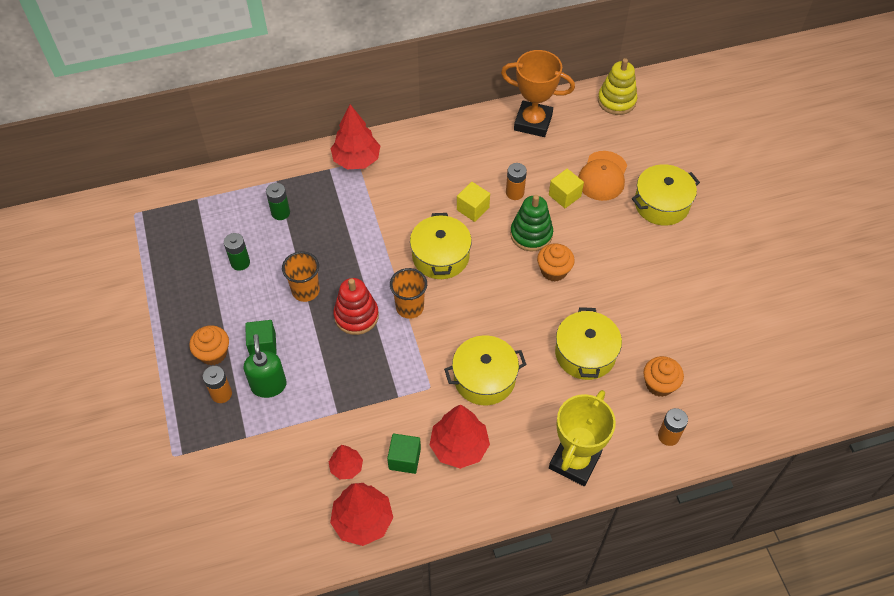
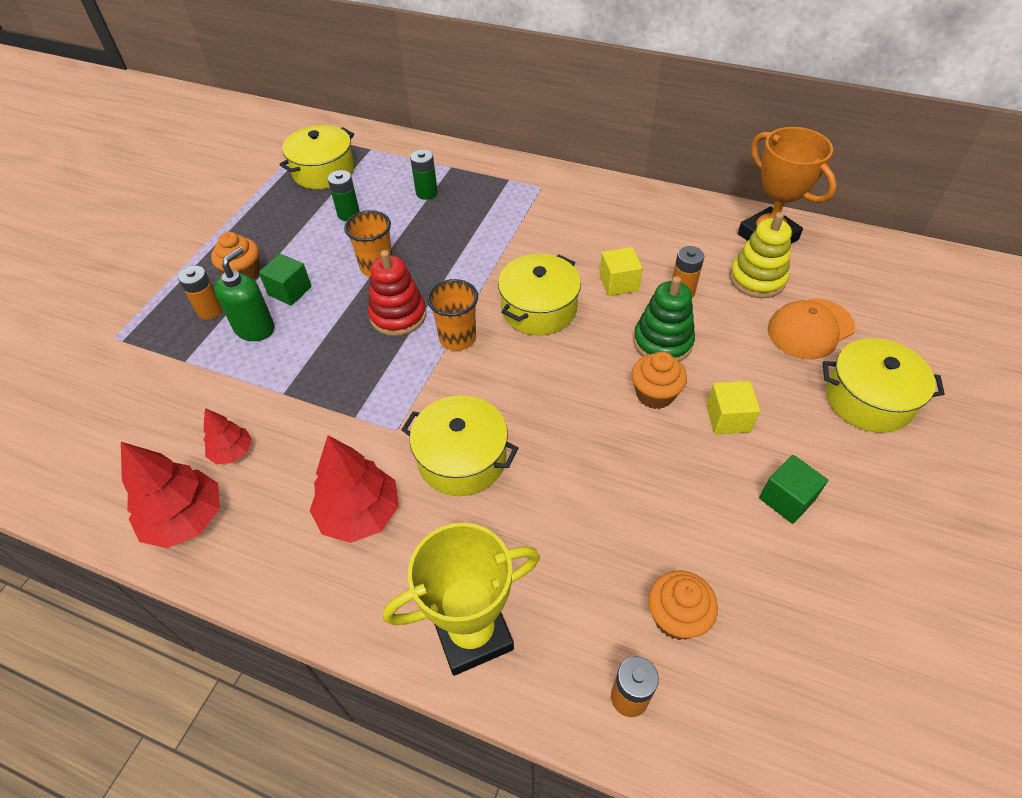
camera: 40 degrees right, 5 degrees down
(356, 160) = (542, 184): red tree -> none
(404, 459) = (293, 485): green cube -> green cube (786, 499)
(564, 195) = (741, 324): yellow cube -> yellow cube (728, 418)
(585, 353) = (608, 510): yellow pot -> yellow pot (323, 171)
(616, 101) = (897, 262): yellow stacking toy -> yellow stacking toy (757, 279)

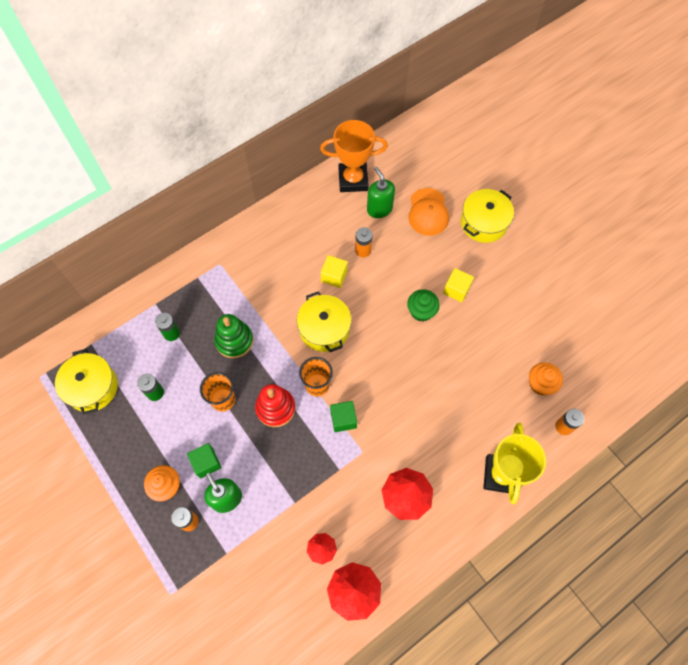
camera: 60 degrees left, 15 degrees up
(462, 458) = (403, 428): yellow pot -> none
(655, 394) = (421, 311): orange cupcake -> green cupcake
(662, 342) = (391, 284): green stacking toy -> green stacking toy (234, 341)
(757, 279) = (379, 209): yellow stacking toy -> green soap dispenser
(786, 499) = (513, 298): green cube -> green cube (343, 419)

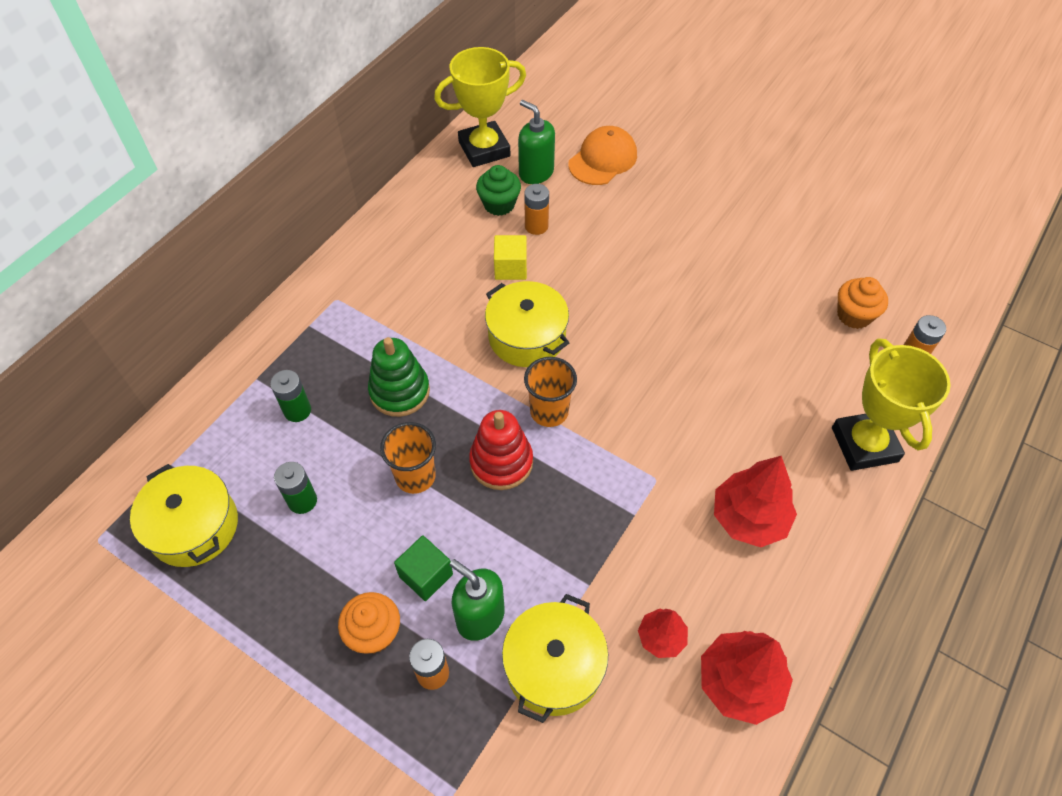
camera: 20 degrees left, 10 degrees down
(343, 419) = (609, 445): green cube -> none
(353, 180) = (484, 149): orange trophy -> yellow trophy
(421, 311) = (651, 276): green cupcake -> green cupcake (499, 204)
(428, 212) = (603, 159): orange cap -> orange cap turned 120 degrees counterclockwise
(456, 289) = (685, 237): yellow cube -> none
(484, 223) = (681, 152): yellow pot -> yellow pot (554, 666)

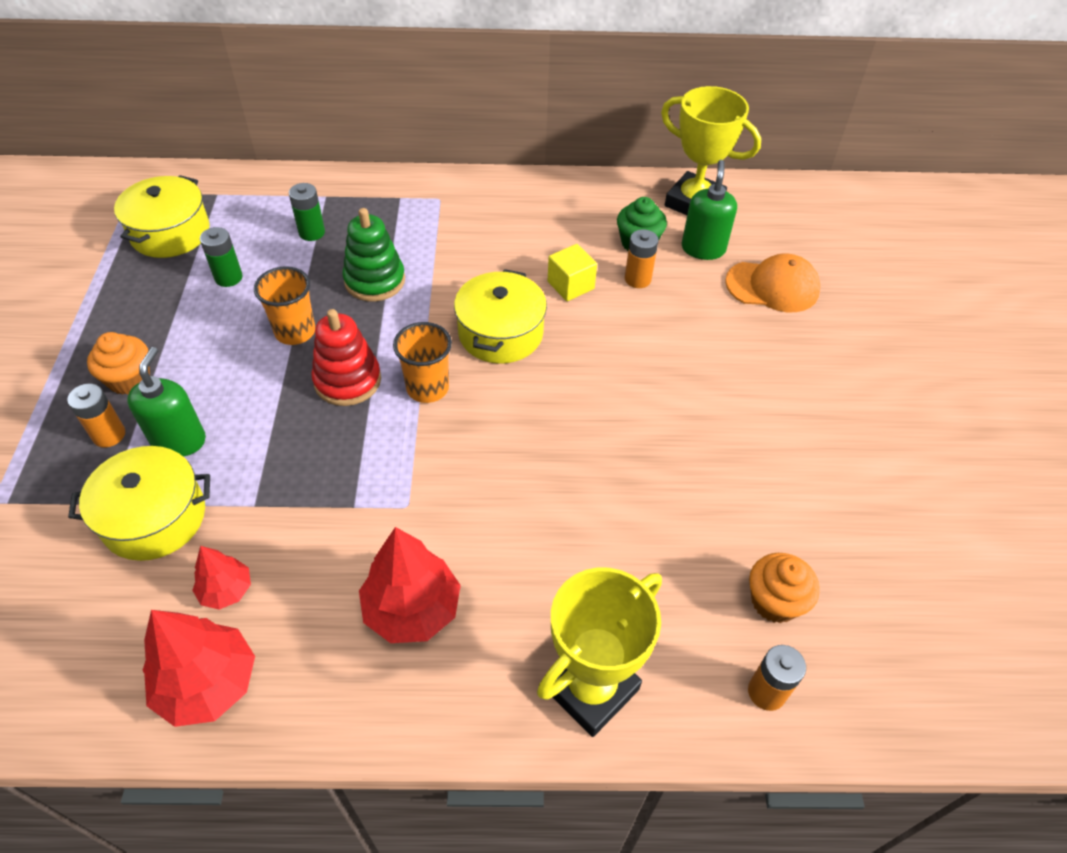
camera: 55 degrees right, 5 degrees down
(426, 575) = (201, 385): green cube -> none

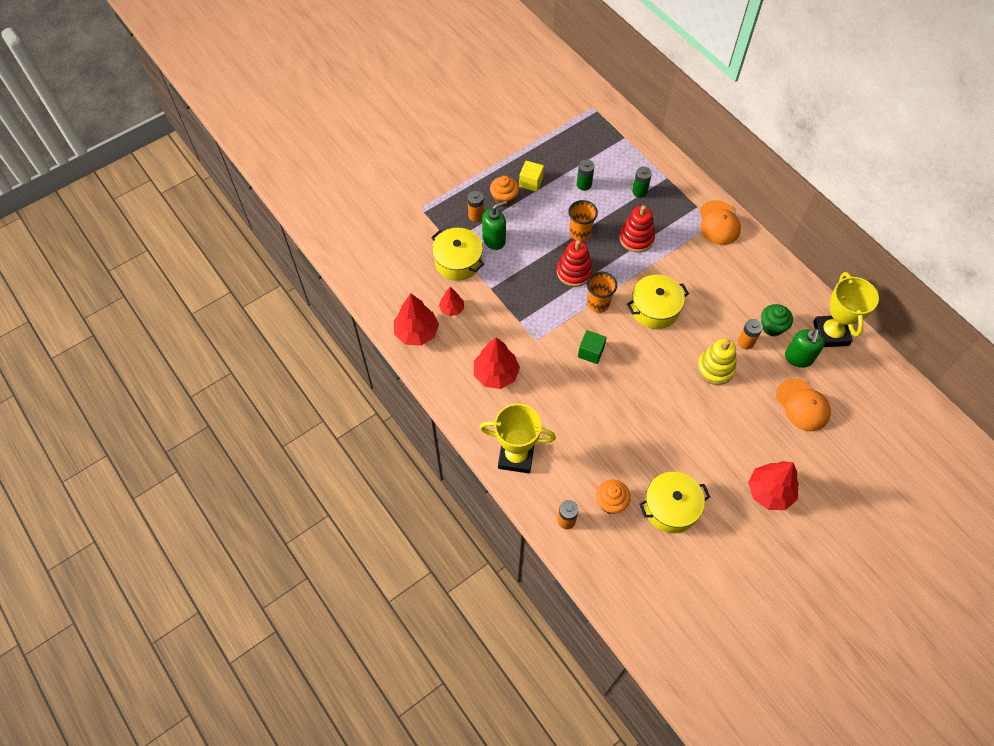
camera: 55 degrees right, 10 degrees up
(170, 233) = (586, 142): yellow pot -> yellow pot (670, 507)
(375, 280) = (636, 238): green stacking toy -> red stacking toy
(445, 194) = (719, 223): none -> orange cap
(497, 450) = (591, 352): none -> green cube
(570, 285) = (712, 316): yellow cube -> yellow cube (531, 182)
(649, 332) = (715, 368): none -> yellow stacking toy
(703, 248) = (798, 358): green soap dispenser -> green soap dispenser turned 135 degrees clockwise
(879, 398) = (769, 492): none -> red tree

